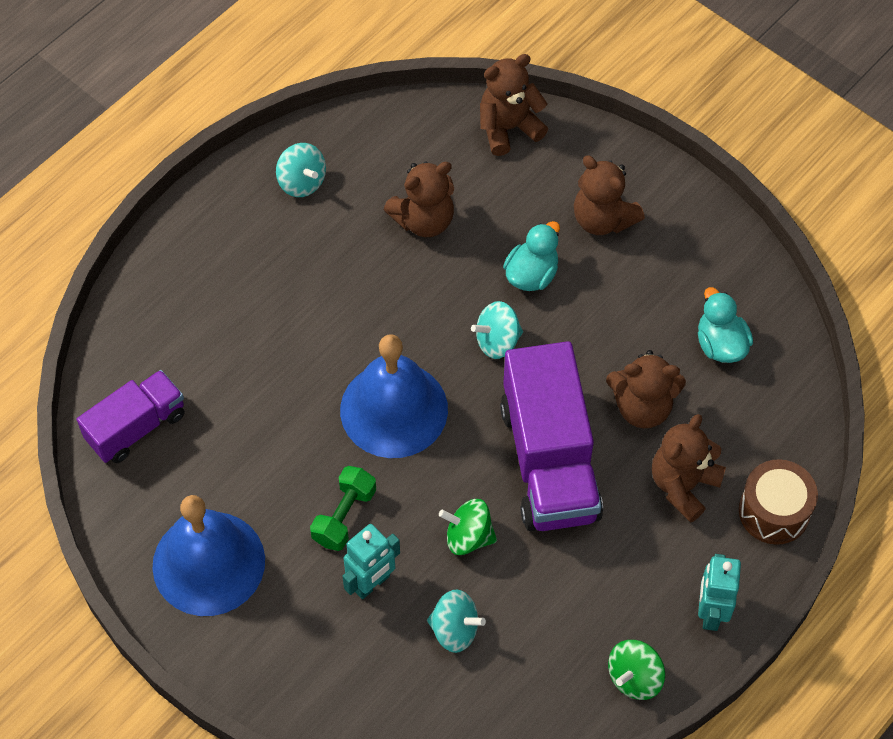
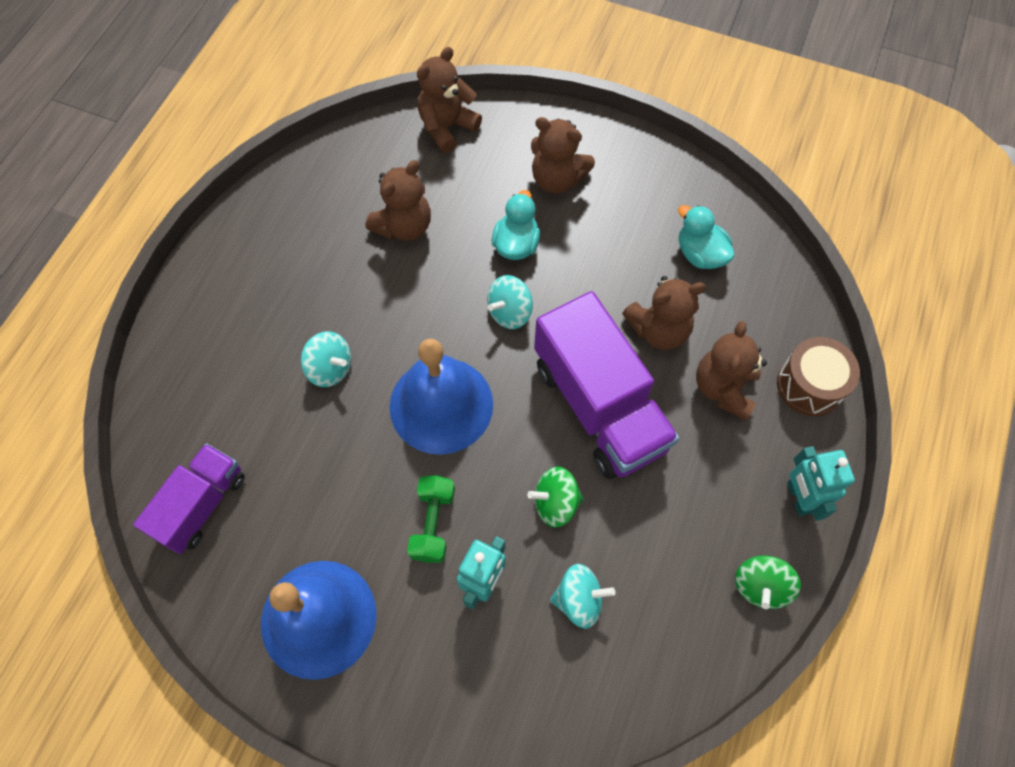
camera: 20 degrees left, 5 degrees up
(302, 182) = (283, 226): turquoise spinning top -> turquoise spinning top (330, 368)

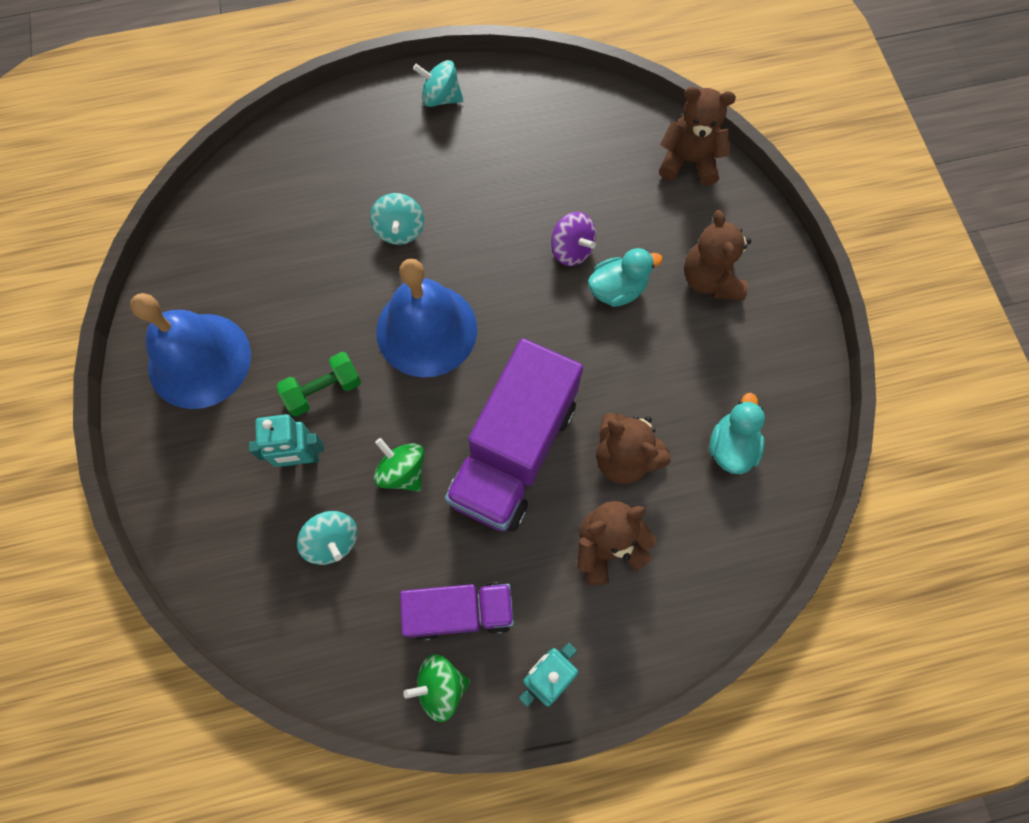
camera: 55 degrees right, 5 degrees up
(202, 505) = (233, 223): purple truck -> purple truck (460, 612)
(404, 226) = (566, 195): brown teddy bear -> none
(456, 253) = (571, 250): none -> purple spinning top
(510, 312) = (548, 326): turquoise spinning top -> turquoise spinning top (441, 98)
(809, 385) = (669, 624): brown drum -> none

